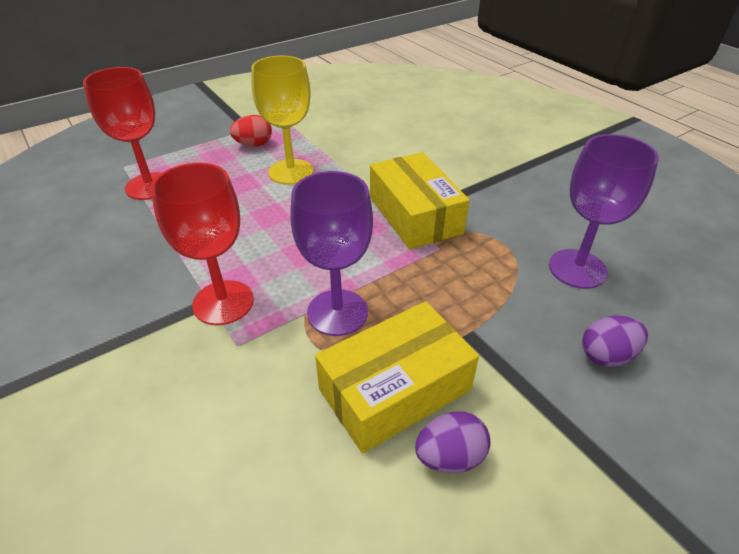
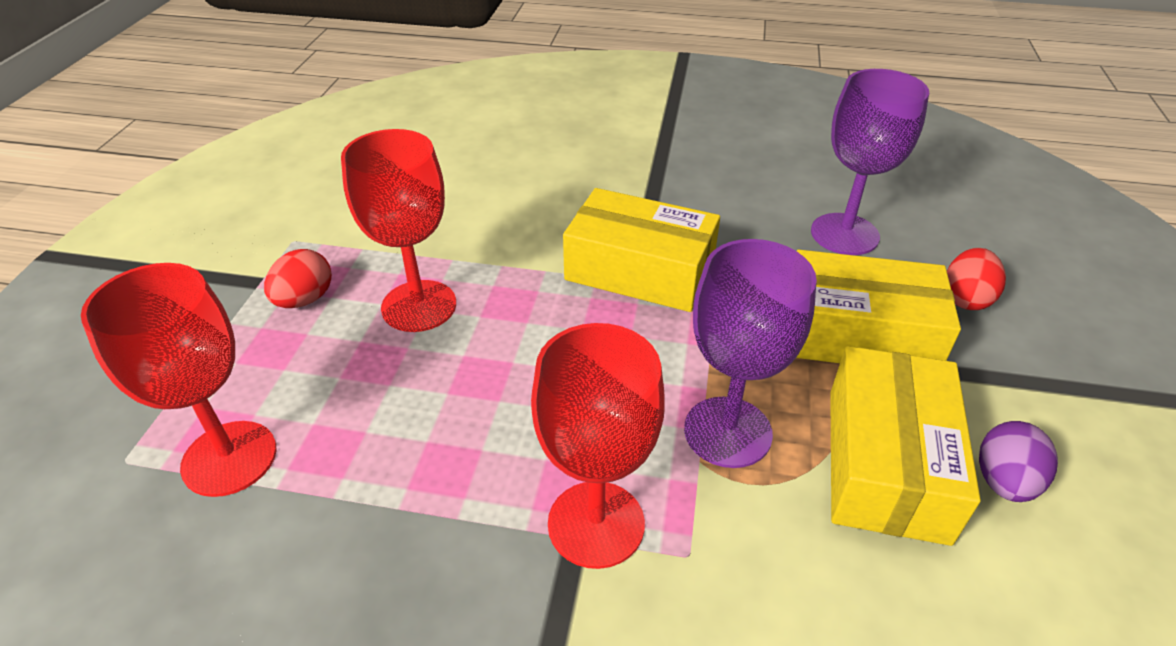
camera: 45 degrees left, 0 degrees up
(291, 172) = (419, 306): yellow goblet -> red goblet
(491, 322) = (858, 334): none -> yellow box
(606, 355) = (965, 299): purple egg -> red egg

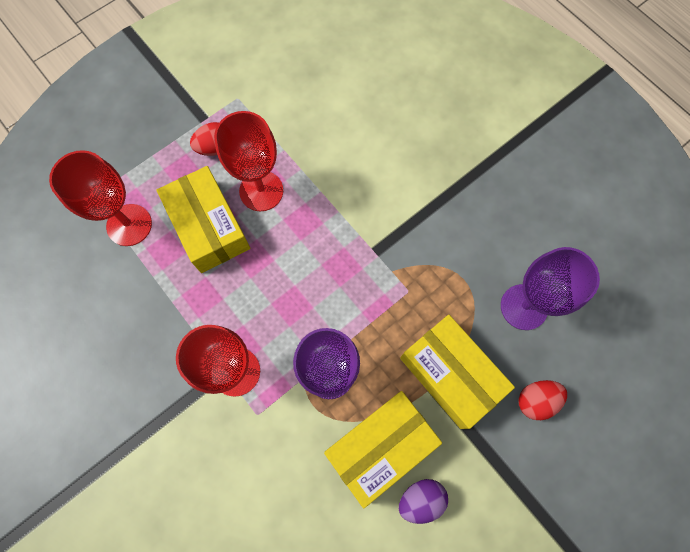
camera: 40 degrees right, 30 degrees up
(640, 270) = (385, 247): yellow box -> yellow box (209, 226)

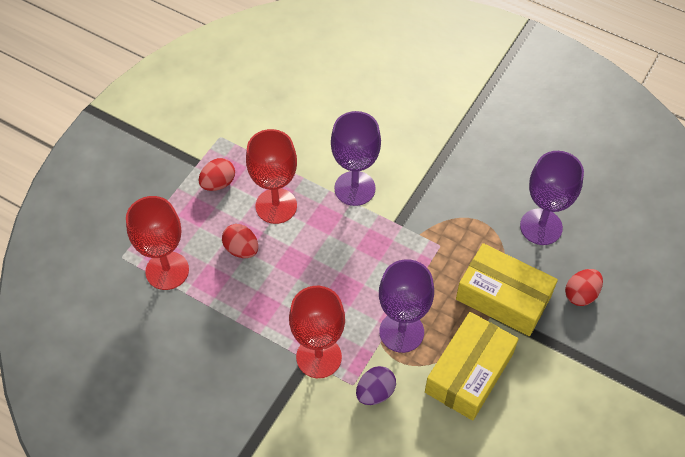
camera: 20 degrees left, 15 degrees down
(209, 226) = (241, 249): yellow box -> red egg
(347, 198) = (355, 188): none -> purple goblet
(420, 499) = (520, 401): purple egg -> purple egg (375, 392)

